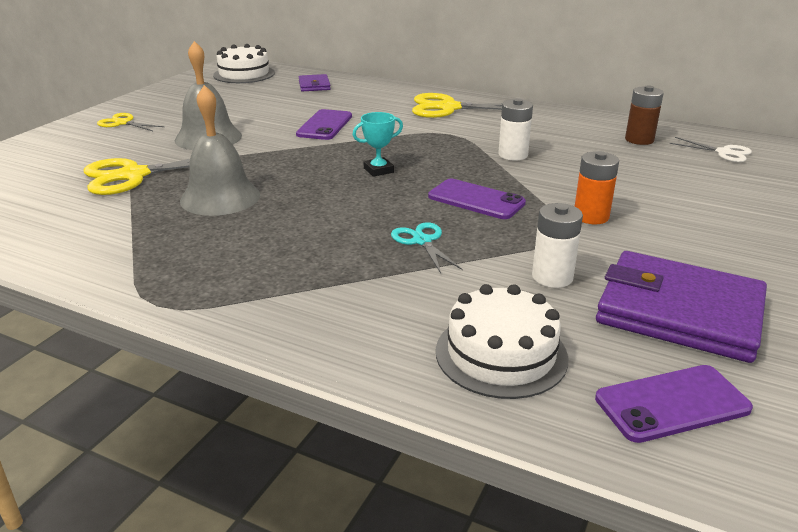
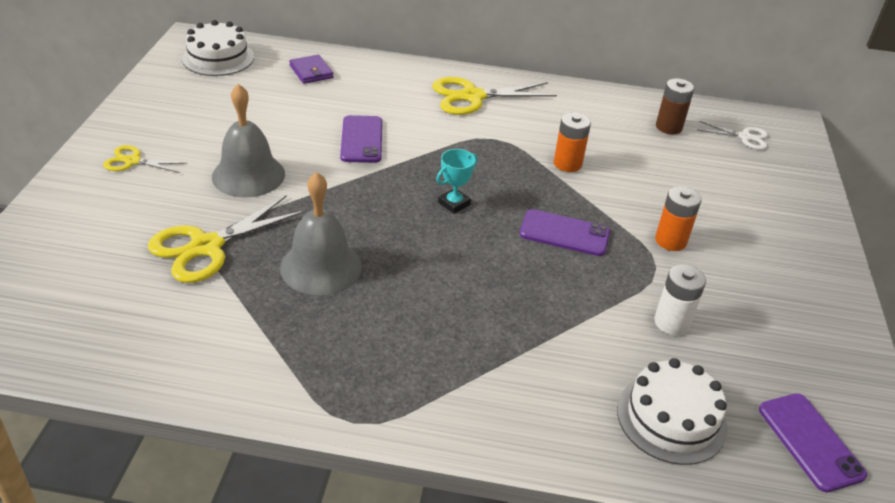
camera: 20 degrees left, 10 degrees up
(422, 241) = (544, 297): turquoise scissors -> none
(513, 155) = (567, 164): white battery -> orange battery
(672, 403) = (810, 441): purple phone -> purple phone turned 75 degrees counterclockwise
(679, 312) = (780, 344): purple wallet -> none

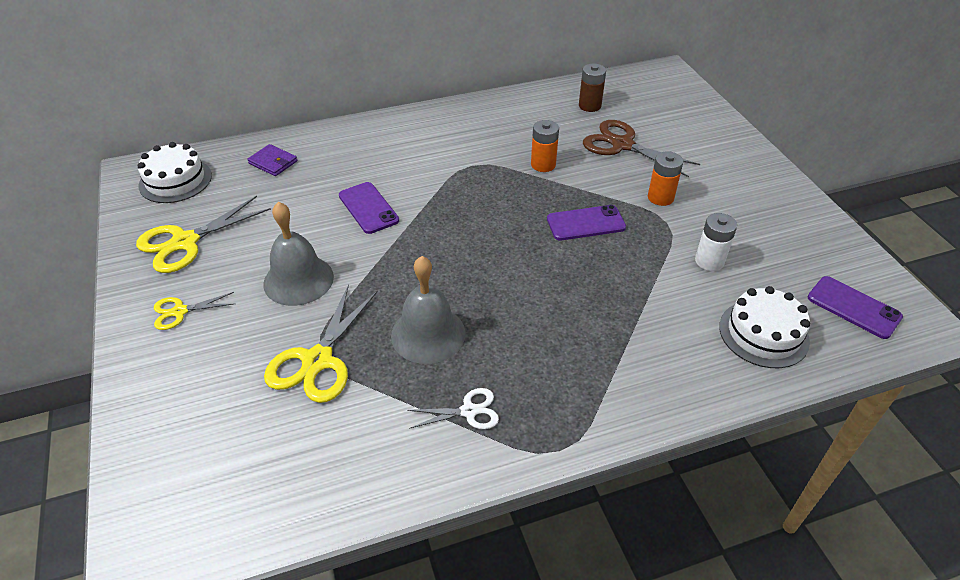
camera: 25 degrees left, 5 degrees up
(454, 203) = (487, 233): turquoise trophy -> none
(473, 97) = (427, 135): yellow scissors -> yellow scissors (185, 242)
(672, 176) = (622, 145): none -> brown scissors
(745, 137) = (646, 94): white scissors -> white scissors (469, 411)

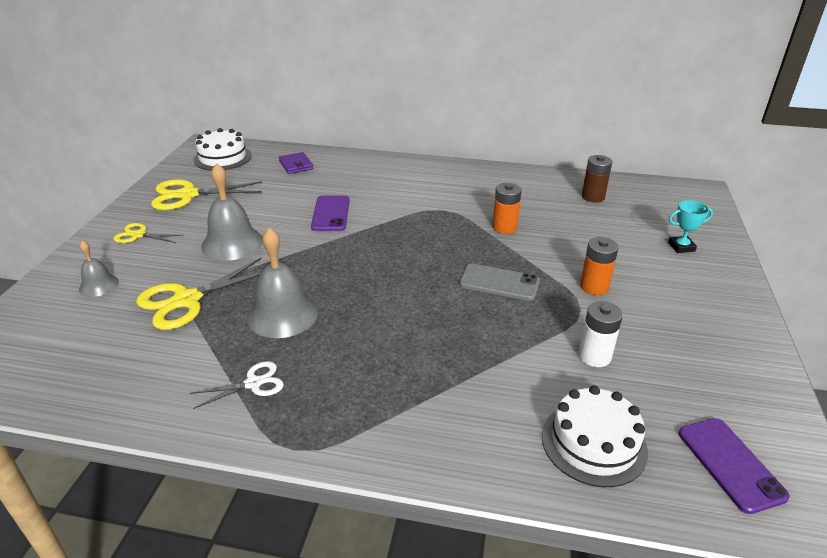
camera: 30 degrees right, 10 degrees down
(200, 386) = (98, 285): none -> grey bell
(469, 411) = (253, 383): white scissors -> white scissors turned 45 degrees counterclockwise
(586, 223) = (499, 283): purple phone -> grey phone
(622, 145) = (596, 234): brown scissors -> none
(694, 134) = (681, 247): none -> turquoise trophy

